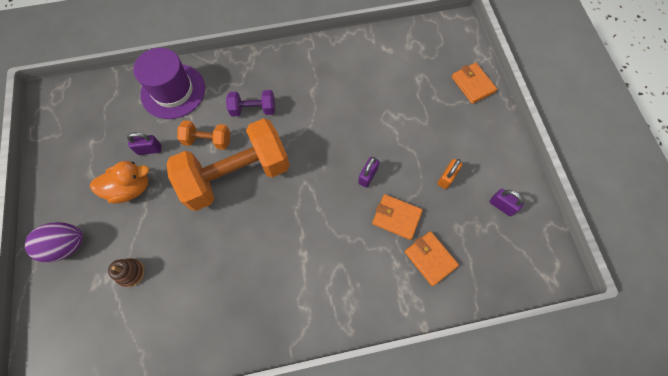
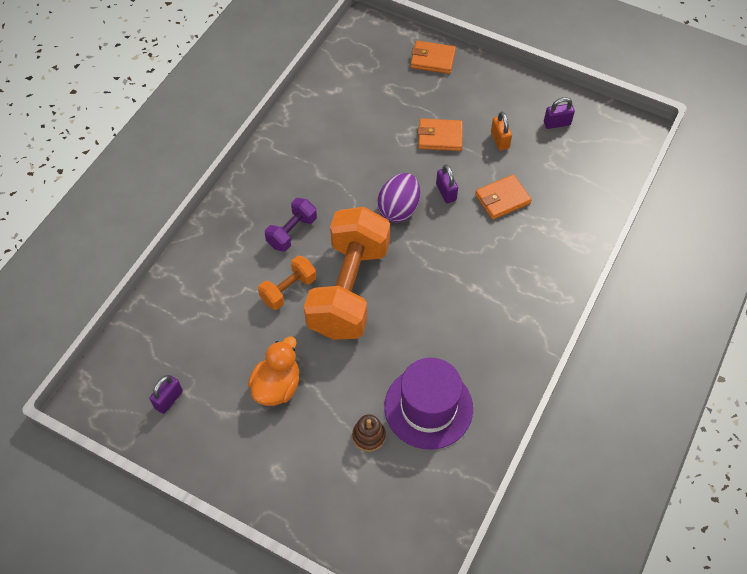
camera: 50 degrees left, 10 degrees down
(67, 245) = (287, 477): purple egg -> purple egg (399, 209)
(149, 149) = (249, 345): purple padlock -> purple padlock (168, 399)
(173, 91) = (200, 285): purple hat -> purple hat (428, 407)
(430, 258) = (558, 202): orange wallet -> orange wallet (440, 137)

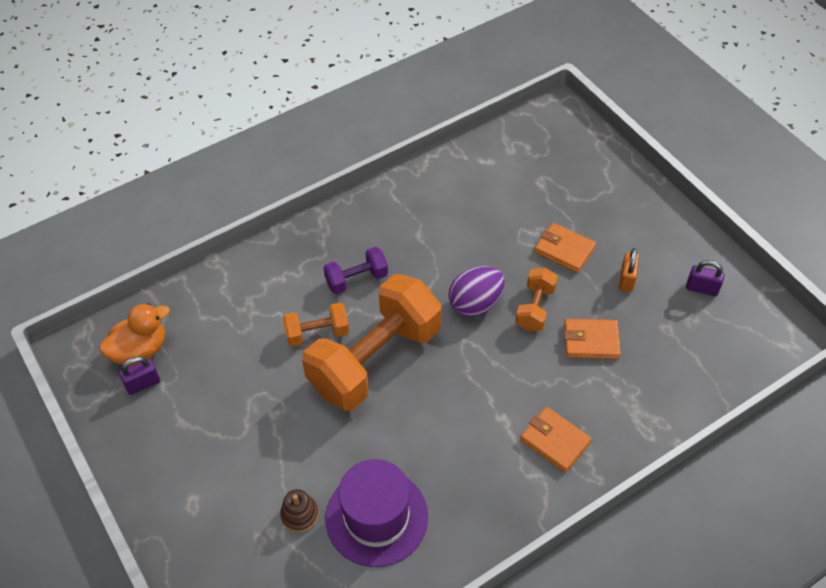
camera: 30 degrees right, 5 degrees down
(277, 386) = (246, 420): orange duck -> orange duck (140, 350)
(432, 59) = (606, 170): orange wallet -> orange wallet (555, 441)
(446, 192) = (535, 308): purple padlock -> orange dumbbell

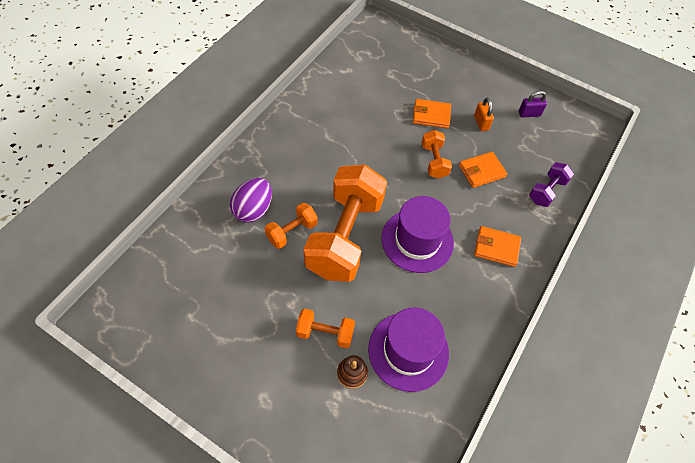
camera: 30 degrees left, 5 degrees up
(140, 350) = (157, 296): orange duck -> none
(143, 384) = (173, 321): purple padlock -> none
(294, 459) = (325, 333): none -> orange dumbbell
(356, 279) = (300, 182): purple dumbbell -> purple dumbbell (547, 191)
(459, 396) = (417, 240): none -> purple hat
(475, 303) = (393, 171): purple egg -> purple egg (253, 210)

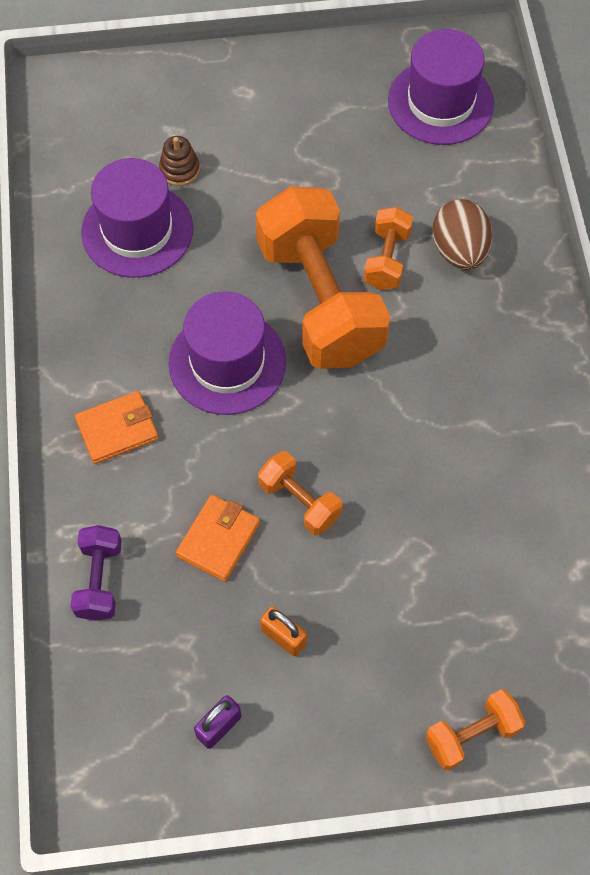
camera: 145 degrees right, 5 degrees up
(166, 296) = (440, 102): none -> purple hat
(253, 210) = (459, 251): purple egg -> brown egg
(325, 333) = (242, 185): orange dumbbell -> orange dumbbell (471, 735)
(431, 115) = (371, 586): orange wallet -> none

